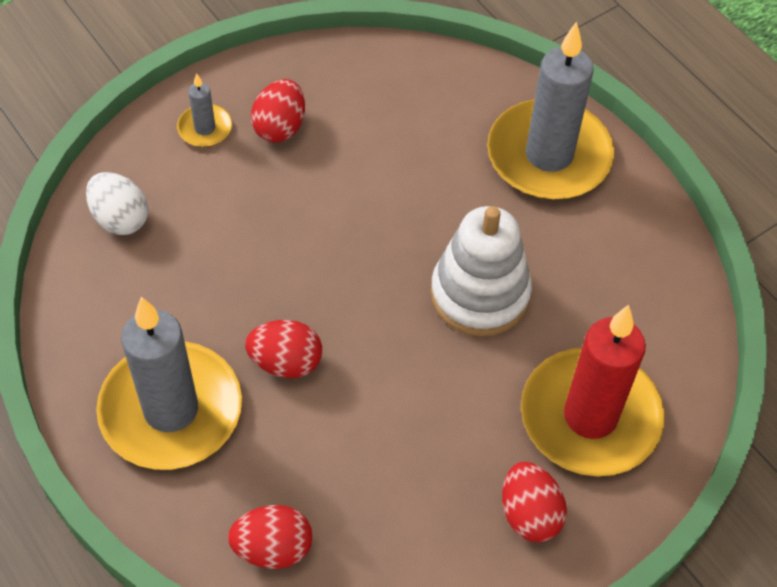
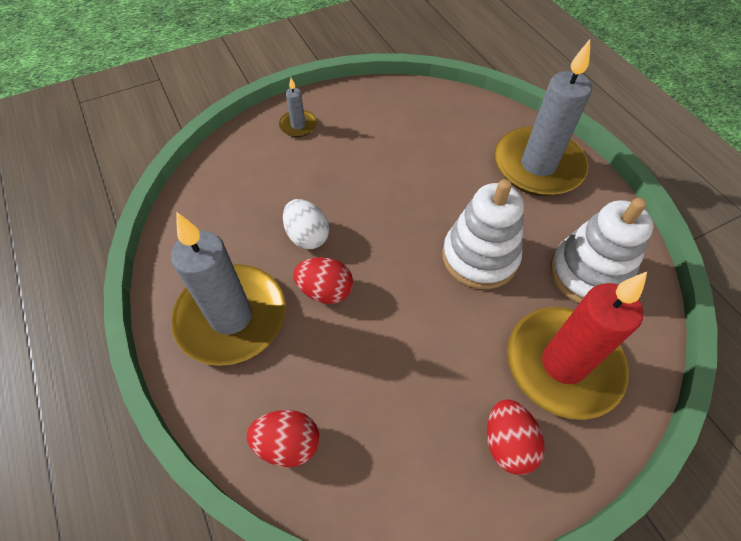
camera: 10 degrees right, 0 degrees up
(120, 218) = (227, 177): white egg -> white egg (307, 236)
(280, 127) = (349, 129): red egg -> none
(619, 300) = (588, 273): none -> white stacking toy

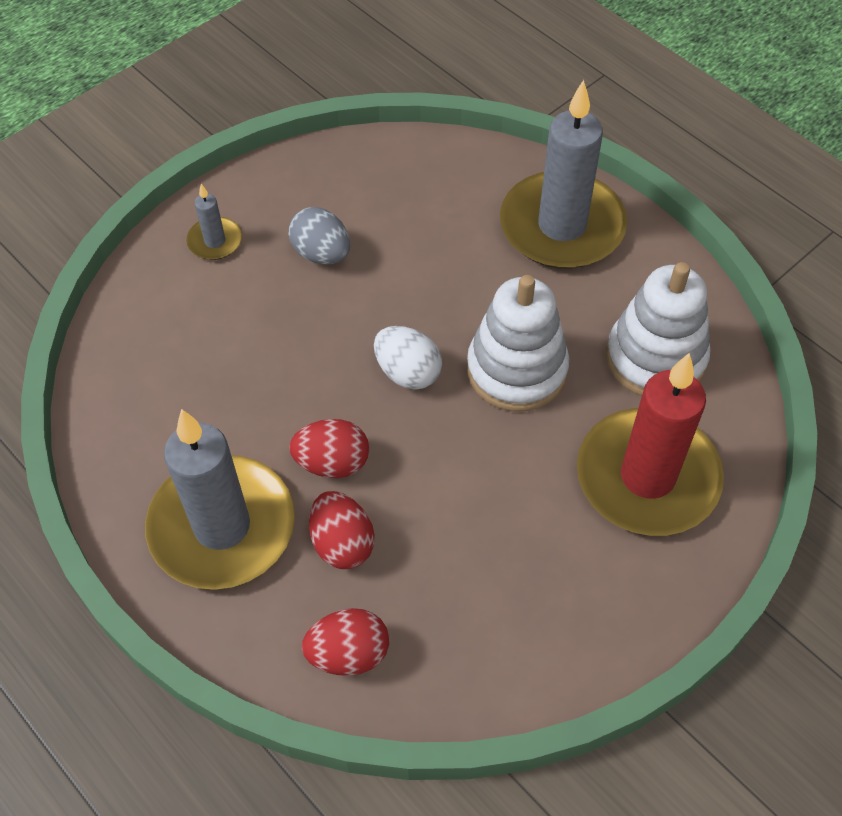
camera: 15 degrees left, 0 degrees up
(307, 236) = (284, 397): white egg -> white egg (408, 372)
(365, 148) = (322, 253): none -> grey egg
(507, 443) = (604, 583): red egg -> red egg (342, 543)

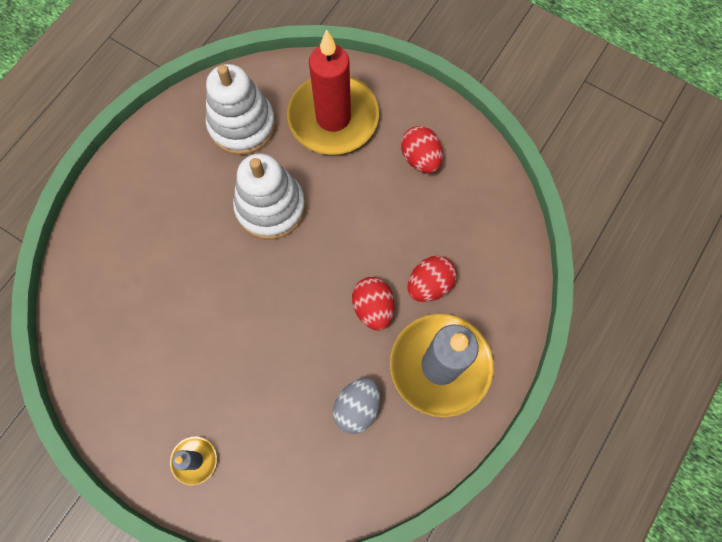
camera: 105 degrees left, 15 degrees up
(322, 253) = (192, 369): grey egg -> grey egg (357, 407)
(348, 654) = (499, 260): red egg -> red egg (420, 158)
(408, 372) = (289, 277): white egg -> none
(562, 226) = (135, 201): grey candle -> none

